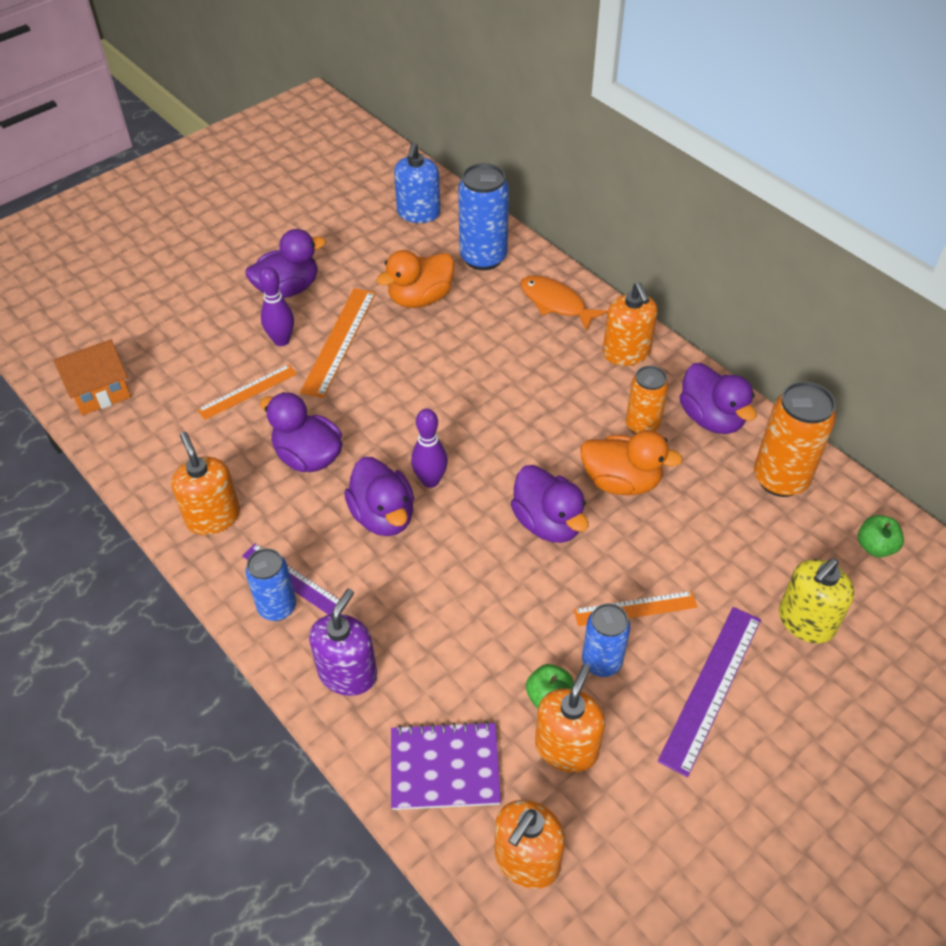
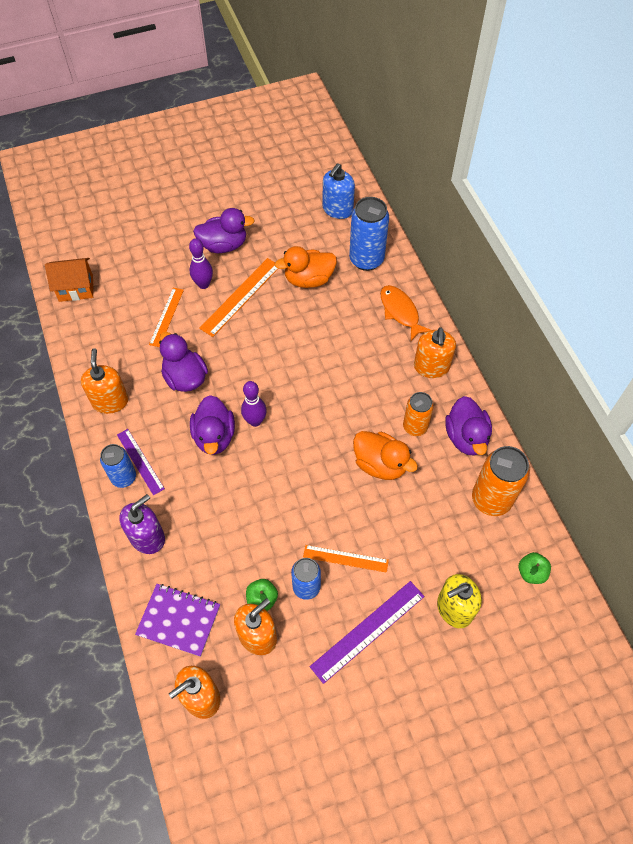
camera: 20 degrees right, 10 degrees up
(247, 392) = (166, 317): orange ruler -> orange ruler turned 60 degrees counterclockwise
(548, 523) = (317, 478): purple duck -> none

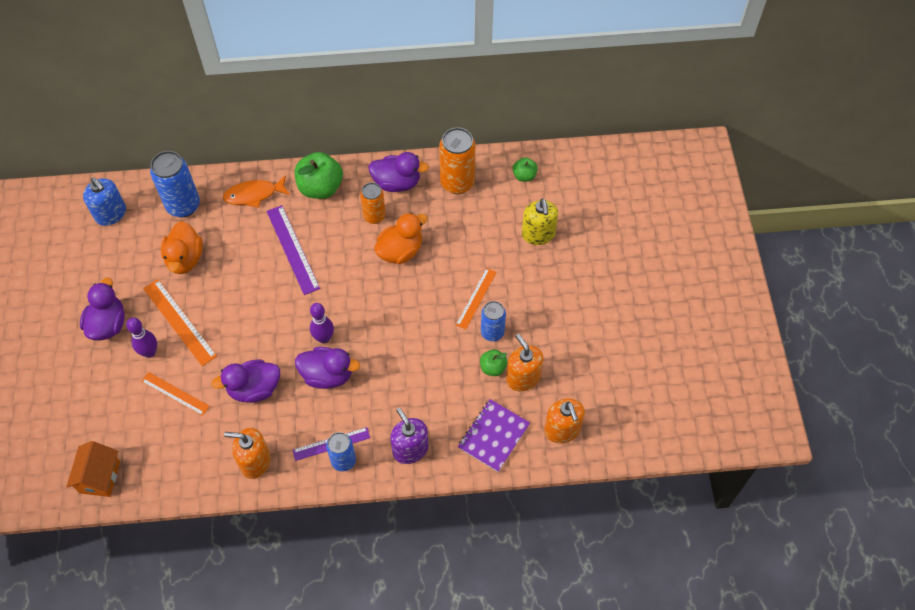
camera: 75 degrees left, 0 degrees up
(368, 631) = (539, 297): purple ruler -> purple ruler (292, 249)
(431, 367) = (320, 187): orange soap dispenser -> green apple

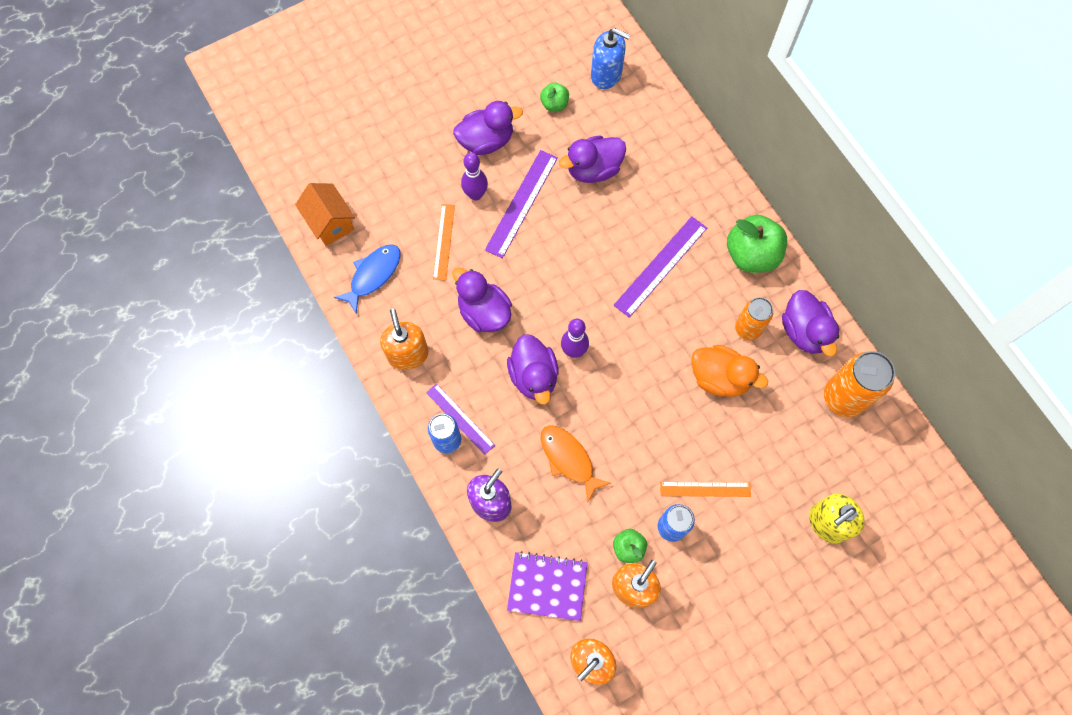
camera: 65 degrees right, 10 degrees up
(100, 477) = (330, 223): orange house -> orange house turned 75 degrees clockwise
(111, 214) = (606, 74): blue soap dispenser -> blue soap dispenser turned 90 degrees counterclockwise
(170, 461) = (373, 275): none -> blue fish
(179, 322) = (521, 203): orange ruler -> purple ruler
(183, 205) = (653, 134): blue can -> none
(185, 259) = (593, 169): orange duck -> purple duck
(254, 195) = (704, 194): orange fish -> orange fish (569, 459)
(524, 176) = (898, 470): green apple -> green apple (554, 104)

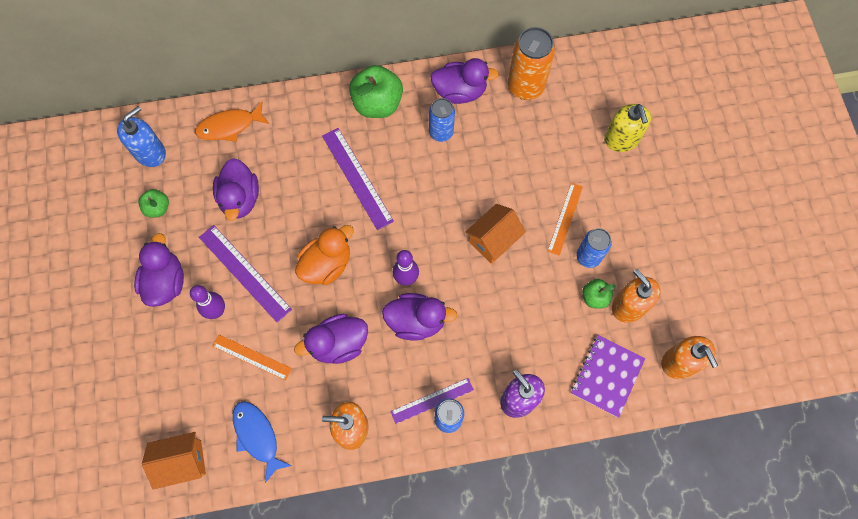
camera: 70 degrees left, 0 degrees up
(569, 459) = (502, 318): orange fish -> orange fish (229, 126)
(649, 422) = (493, 240): none -> orange house
(719, 378) = (475, 170): orange duck -> orange duck (326, 264)
(747, 329) = (441, 132): orange can -> blue can

